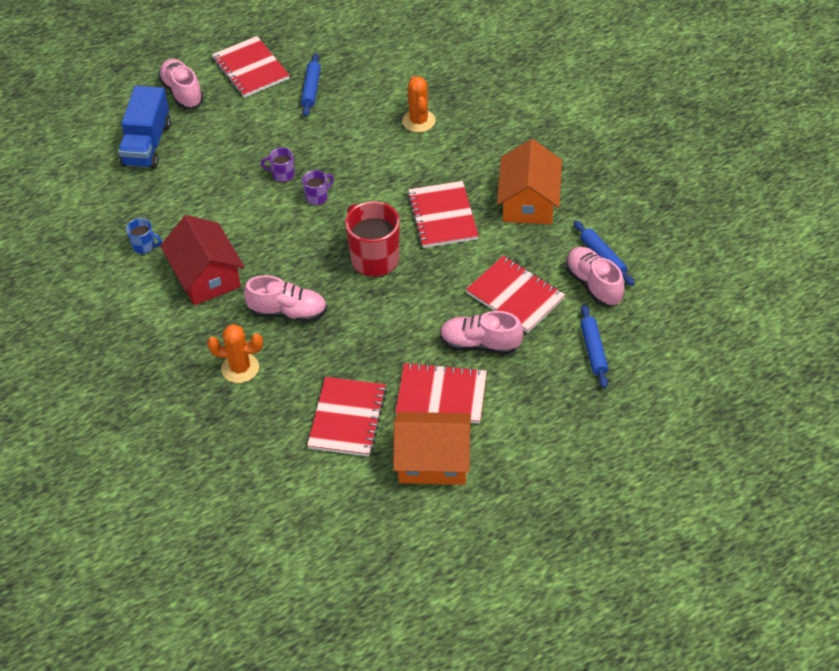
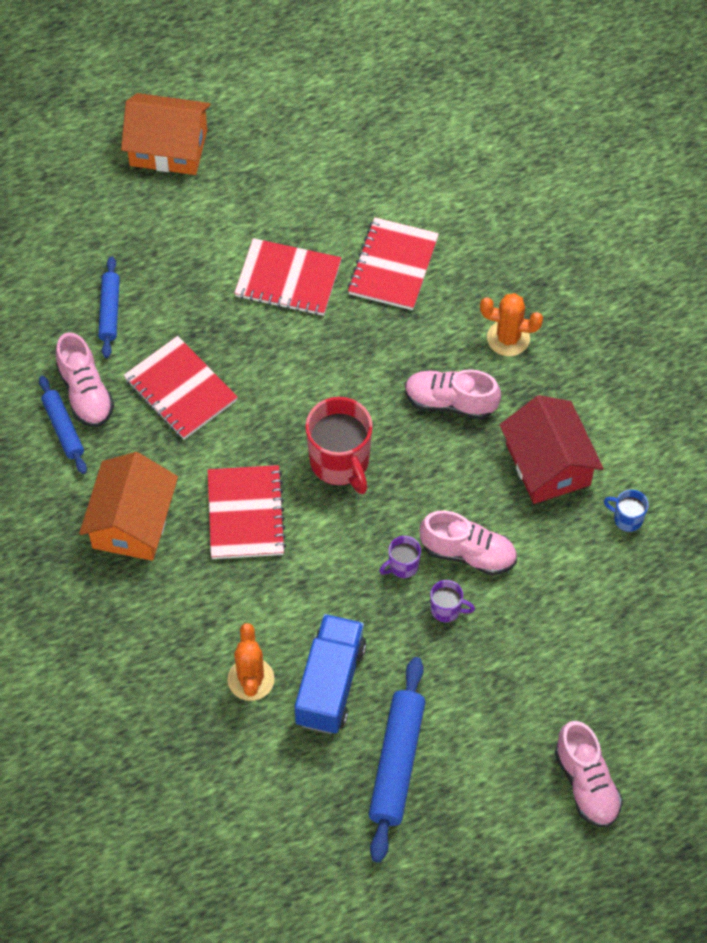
camera: 175 degrees left, 10 degrees up
(147, 144) = (633, 689): blue truck -> blue truck (330, 684)
(251, 69) = (484, 818): red notebook -> none
(311, 89) = (396, 763): blue rolling pin -> blue rolling pin, size x1.66
(433, 460) = (309, 211): orange house -> orange house (168, 147)
(480, 344) = (234, 334): pink shoe -> pink shoe (468, 553)

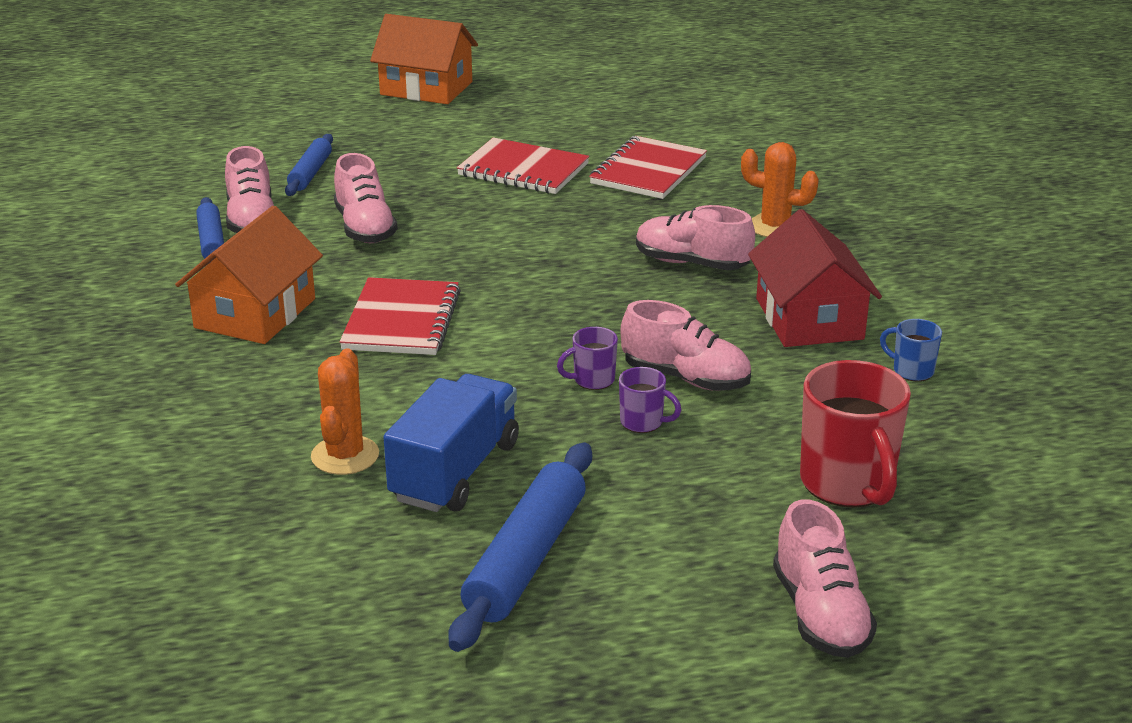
camera: 10 degrees right, 30 degrees down
(181, 390) = (365, 228): red notebook -> pink shoe
(340, 463) = (538, 294): red mug -> red mug (847, 484)

